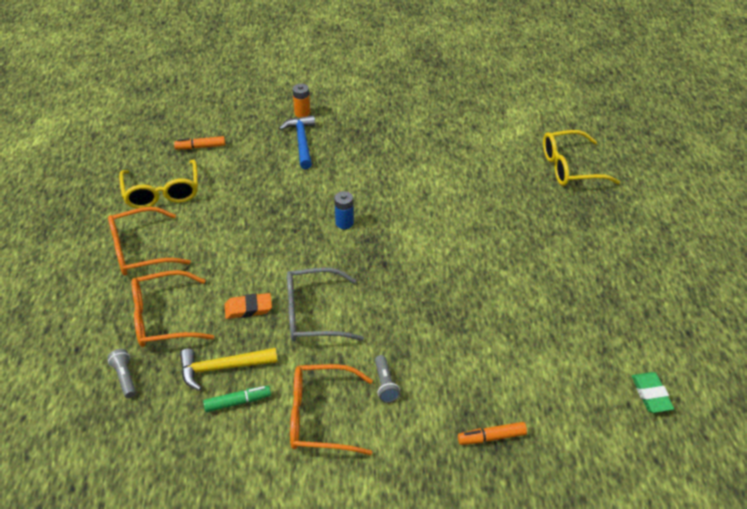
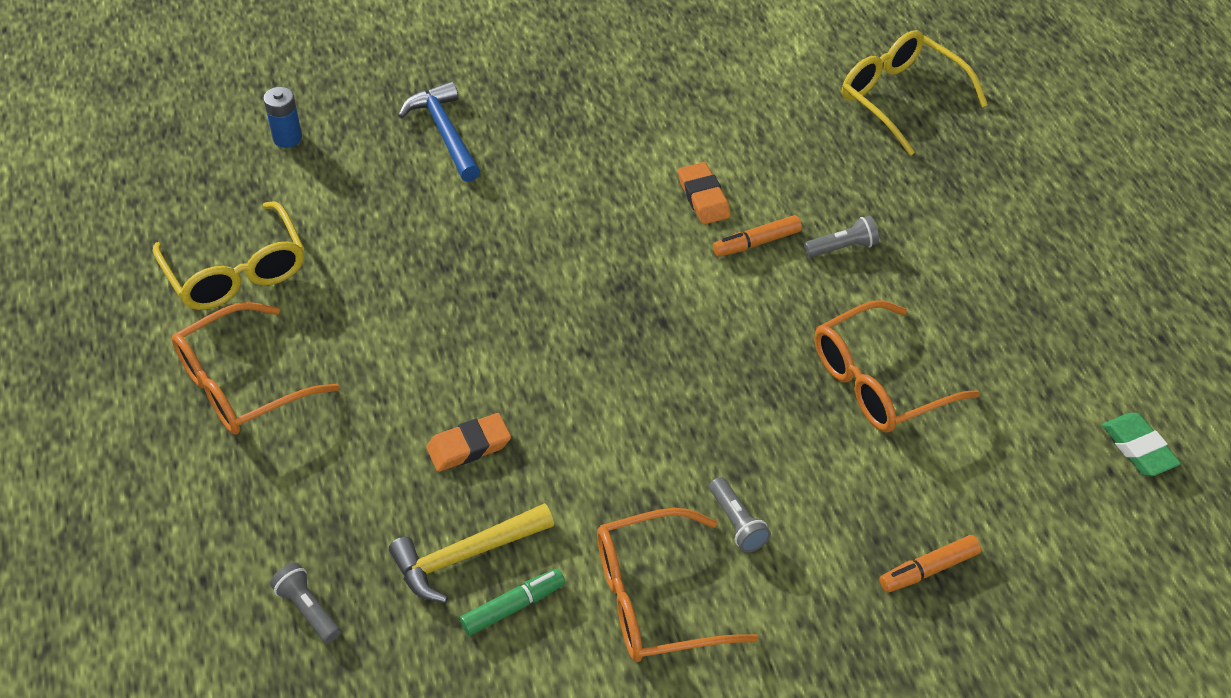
camera: 15 degrees left, 5 degrees up
(162, 318) = (330, 495): orange glasses -> orange glasses (878, 382)
(200, 147) = (271, 175): orange marker -> orange marker (756, 242)
(302, 113) = (425, 79): orange battery -> none
(313, 314) = (579, 433): grey glasses -> none
(344, 223) = (572, 264): blue battery -> blue battery (287, 138)
(433, 201) = (703, 197): none -> orange eraser
(505, 243) = (842, 247): none -> grey flashlight
(569, 167) = (900, 98): yellow glasses -> yellow glasses turned 75 degrees clockwise

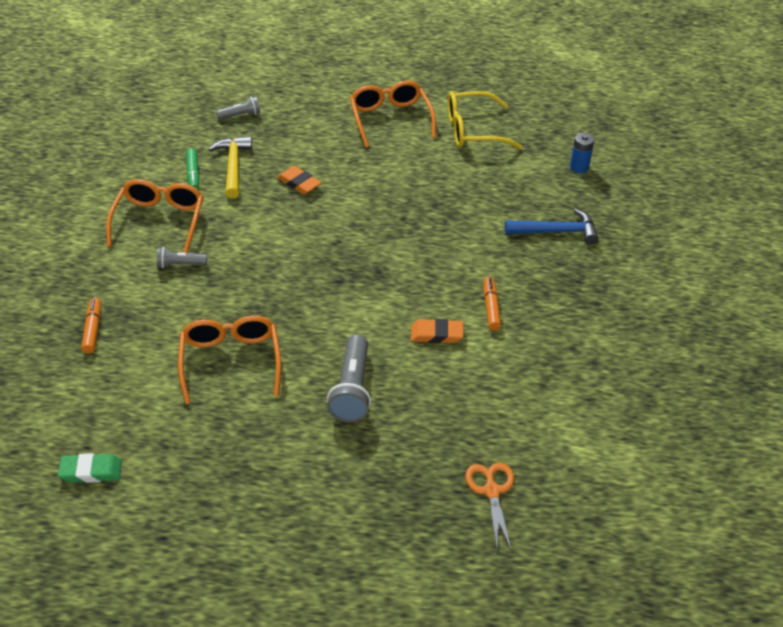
camera: 110 degrees right, 5 degrees down
(469, 446) = (299, 183): orange eraser -> orange eraser turned 45 degrees counterclockwise
(756, 242) = (381, 346): orange marker -> orange marker (491, 307)
(842, 247) = (352, 389): grey flashlight -> grey flashlight, size x1.80
(900, 98) = (492, 491): yellow glasses -> orange scissors

